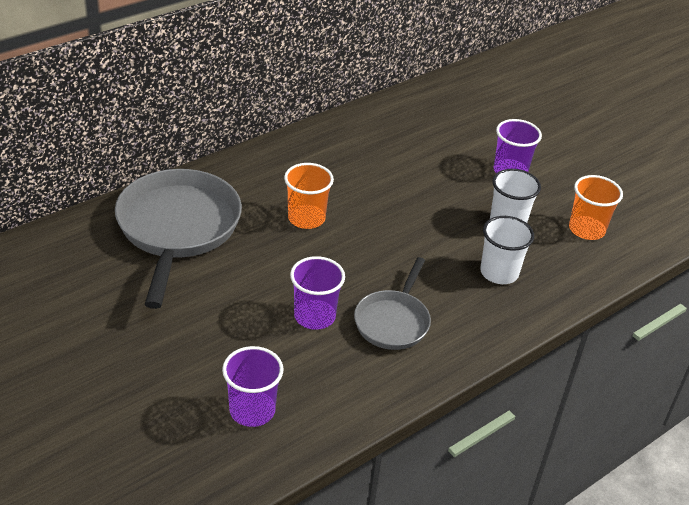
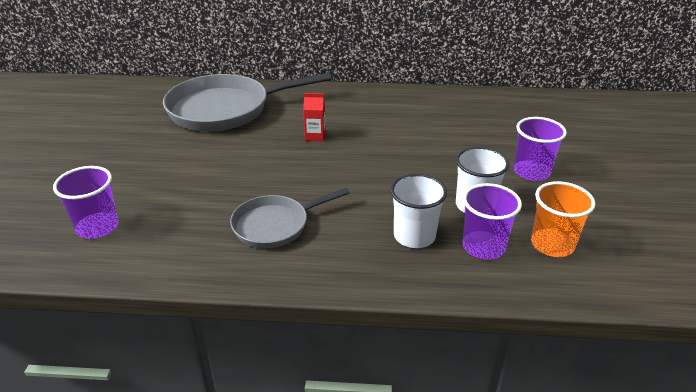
camera: 45 degrees right, 5 degrees down
(177, 229) = (226, 109): grey pan -> grey pan turned 150 degrees counterclockwise
(306, 218) = (315, 136): orange cup -> red carton
(314, 316) = (227, 194): purple cup -> purple cup (483, 247)

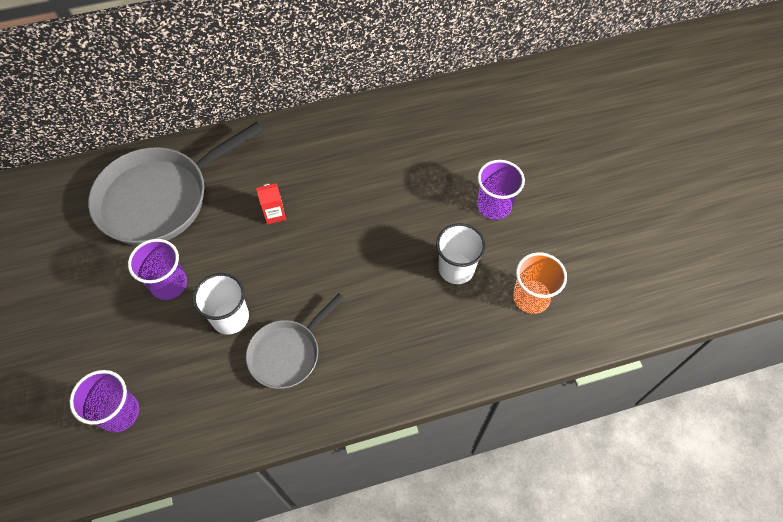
camera: 20 degrees left, 25 degrees up
(414, 236) = (415, 325): white cup -> white cup (230, 317)
(483, 247) = (476, 319): purple cup -> purple cup (169, 284)

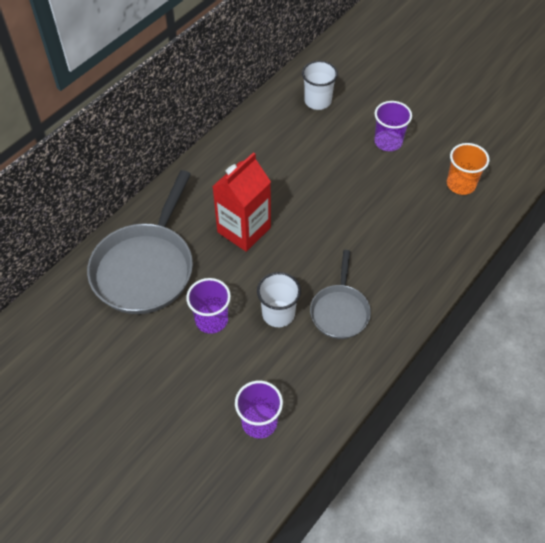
camera: 35 degrees left, 5 degrees down
(274, 214) = (244, 230): red carton -> red carton, size x2.23
(456, 269) = (400, 194): white cup -> white cup (317, 101)

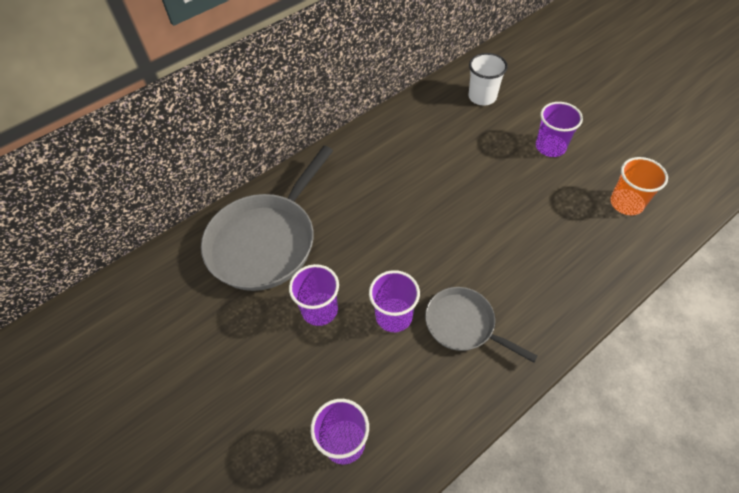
camera: 15 degrees right, 0 degrees up
(244, 230) = (377, 217): red carton -> none
(278, 314) = (394, 316): white cup -> purple cup
(340, 311) = (464, 325): grey pan -> grey pan turned 105 degrees clockwise

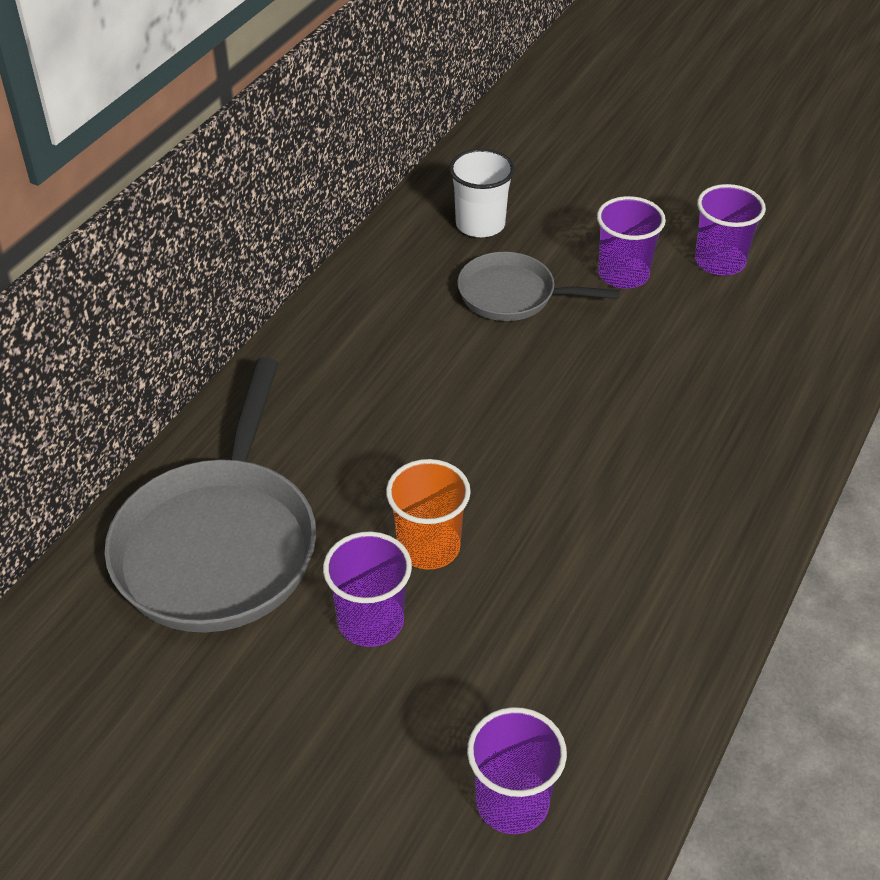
camera: 25 degrees left, 10 degrees down
(394, 316) = (499, 591): purple cup -> purple cup (720, 261)
(464, 325) = (615, 569): grey pan -> grey pan (513, 295)
(626, 203) = (772, 326): orange cup -> orange cup (428, 547)

